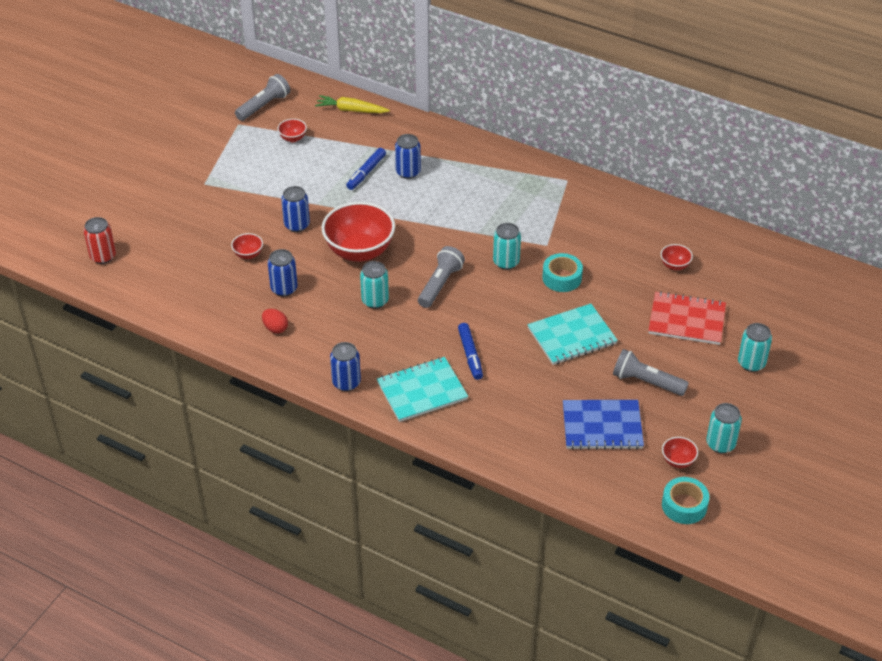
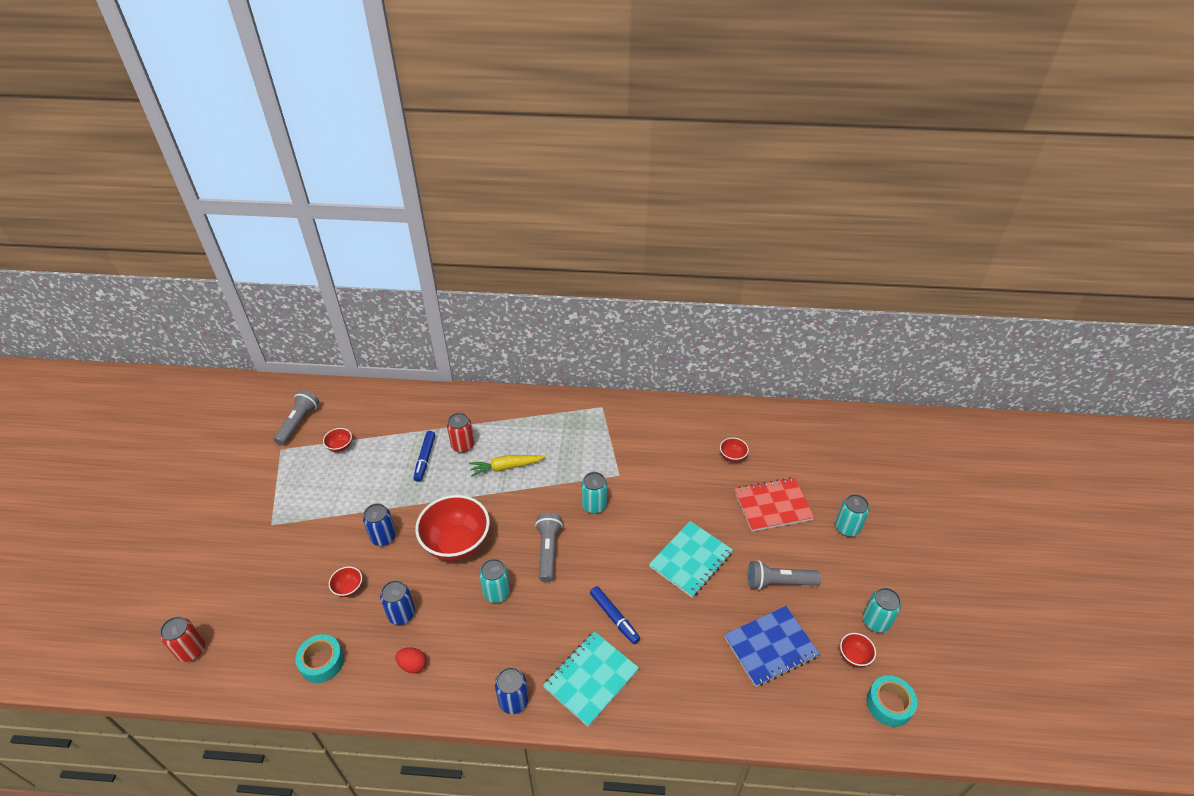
camera: 25 degrees left, 0 degrees up
(351, 110) = (383, 401): yellow carrot -> yellow carrot (506, 467)
(408, 172) = (463, 445): blue can -> red can
(562, 278) = (649, 503): turquoise tape -> turquoise tape (322, 662)

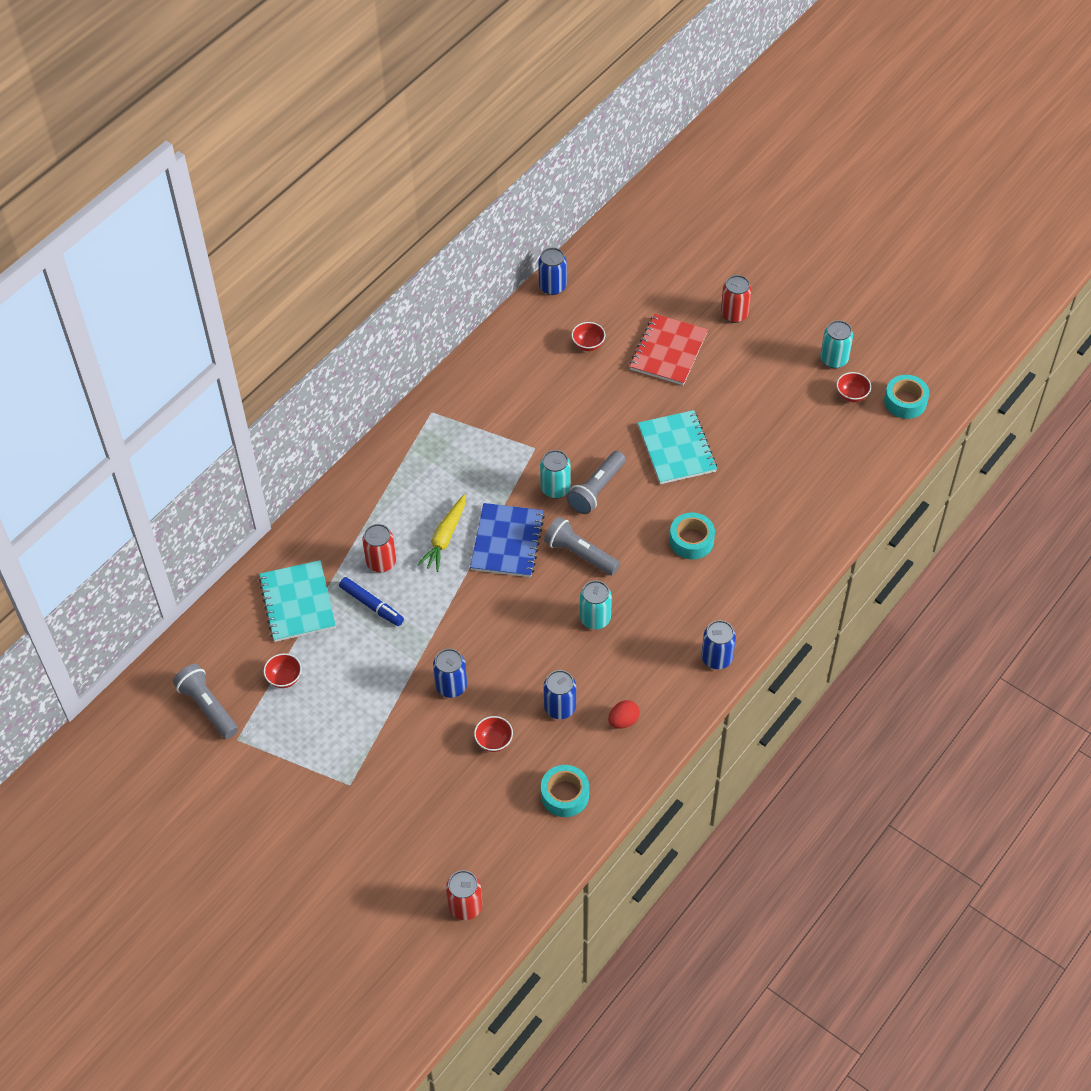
camera: 55 degrees left, 10 degrees up
(457, 543) = (511, 626): red bowl -> none
(591, 679) = (737, 590): turquoise notebook -> turquoise notebook (297, 602)
(614, 617) = (691, 540): blue marker -> turquoise tape
(761, 412) = (552, 286): none -> blue can
(770, 647) = (802, 445): blue notebook -> blue notebook (507, 542)
(779, 582) = (748, 399): grey flashlight -> grey flashlight (596, 489)
(847, 528) = (734, 314): turquoise can -> red can

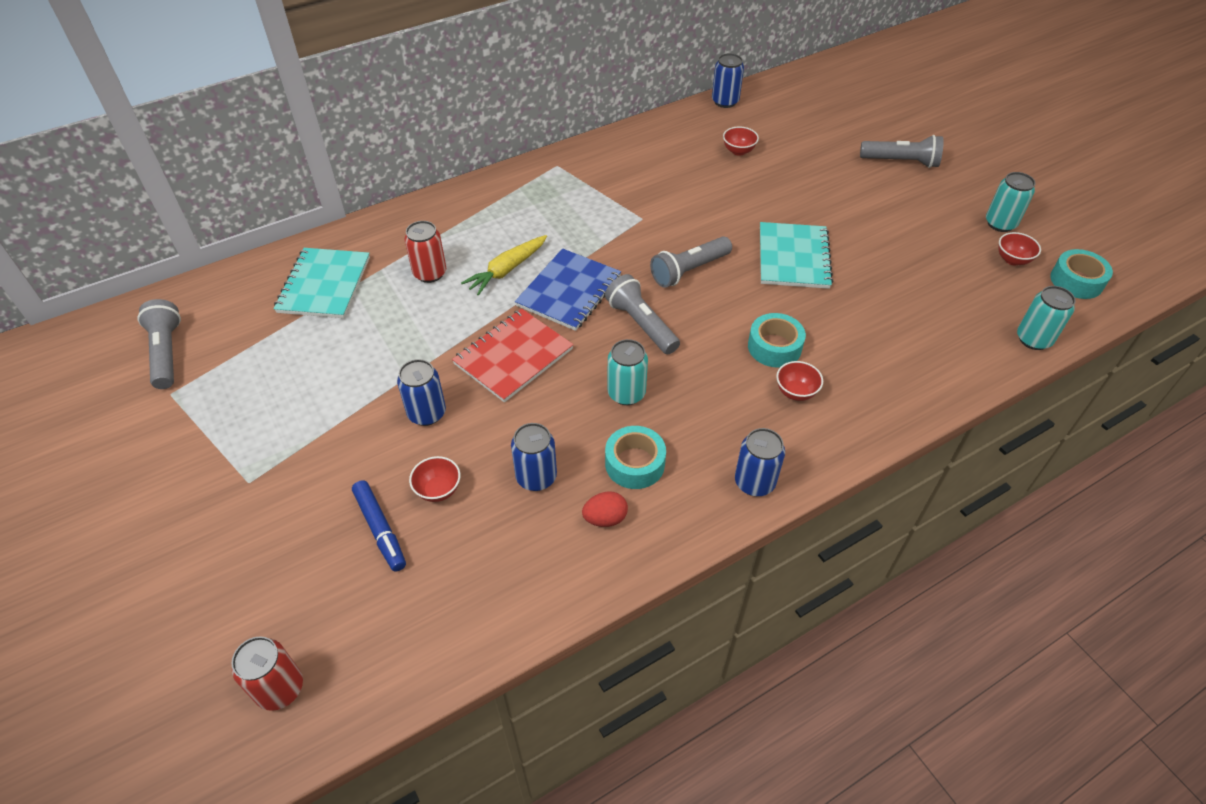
camera: 20 degrees right, 5 degrees down
(284, 678) = (261, 350): red bowl -> red bowl (796, 392)
(371, 605) = (395, 309): blue marker -> blue marker (380, 529)
(555, 488) = (645, 258): turquoise can -> turquoise can (1033, 339)
(565, 795) = (487, 585): turquoise tape -> turquoise tape (634, 463)
(668, 351) = (819, 175): red notebook -> red notebook (513, 356)
(734, 314) = (901, 162): red can -> grey flashlight

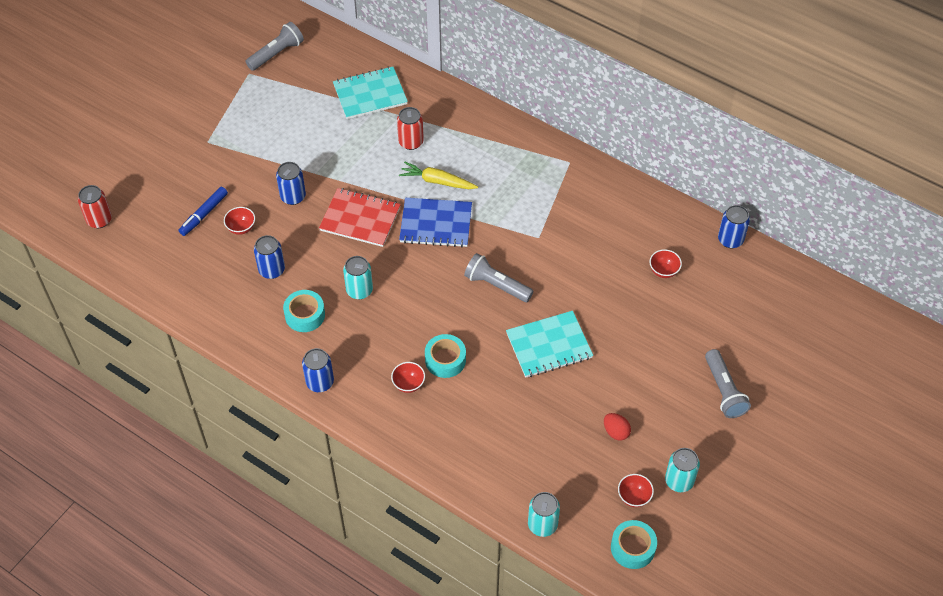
camera: 65 degrees right, 5 degrees up
(605, 518) = (258, 315): red egg -> red egg (616, 432)
(641, 324) = (426, 276): grey flashlight -> none

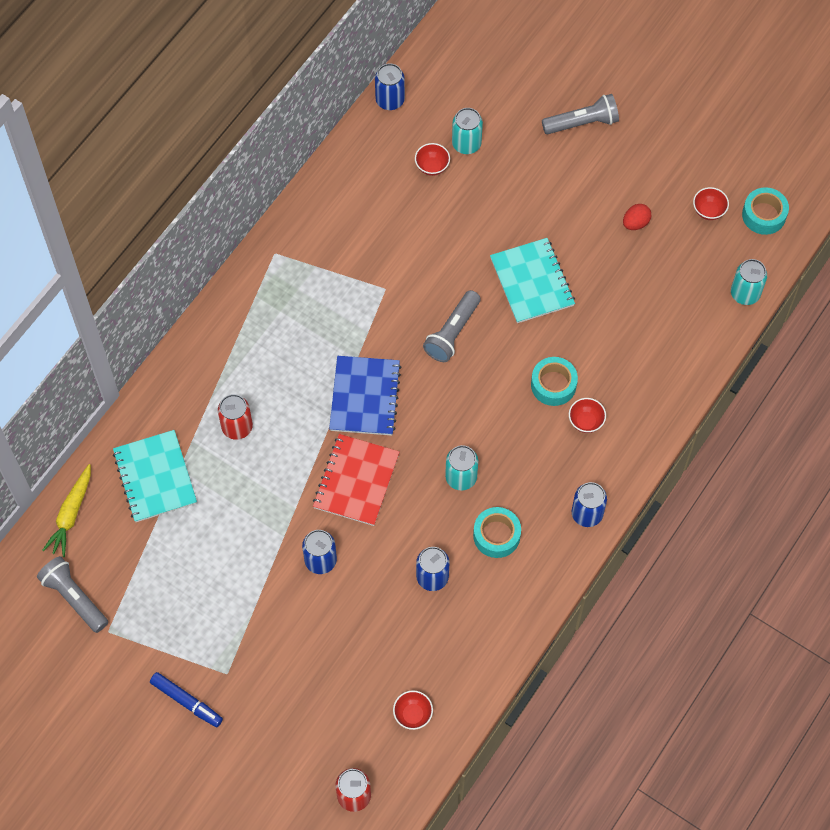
camera: 90 degrees left, 10 degrees up
(204, 214) = (347, 665): blue marker -> blue marker (186, 702)
(241, 228) = (368, 618): red bowl -> red bowl (413, 714)
(437, 181) = (300, 396): yellow carrot -> yellow carrot (71, 514)
(679, 481) = (688, 170): turquoise can -> turquoise can (466, 144)

